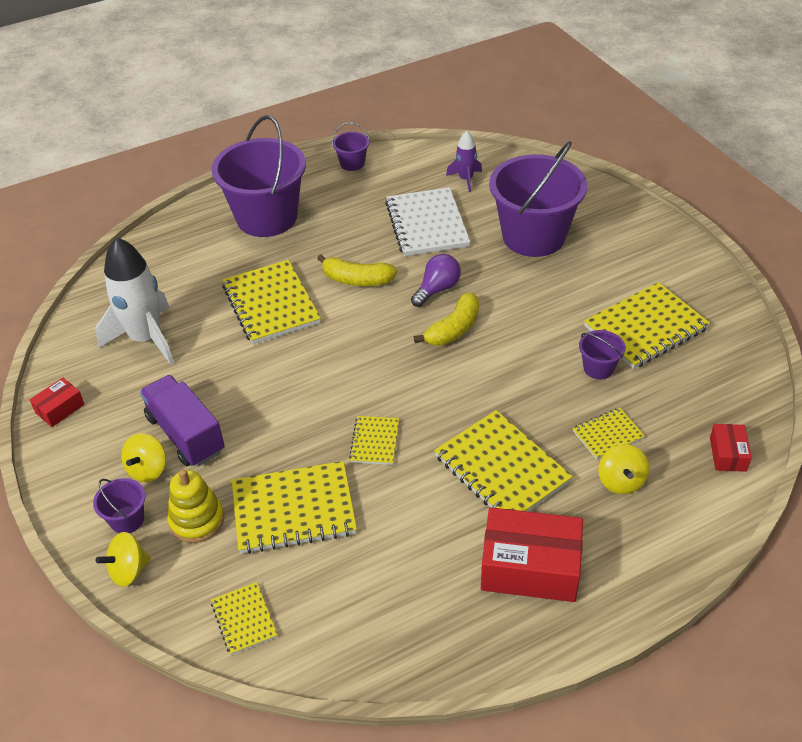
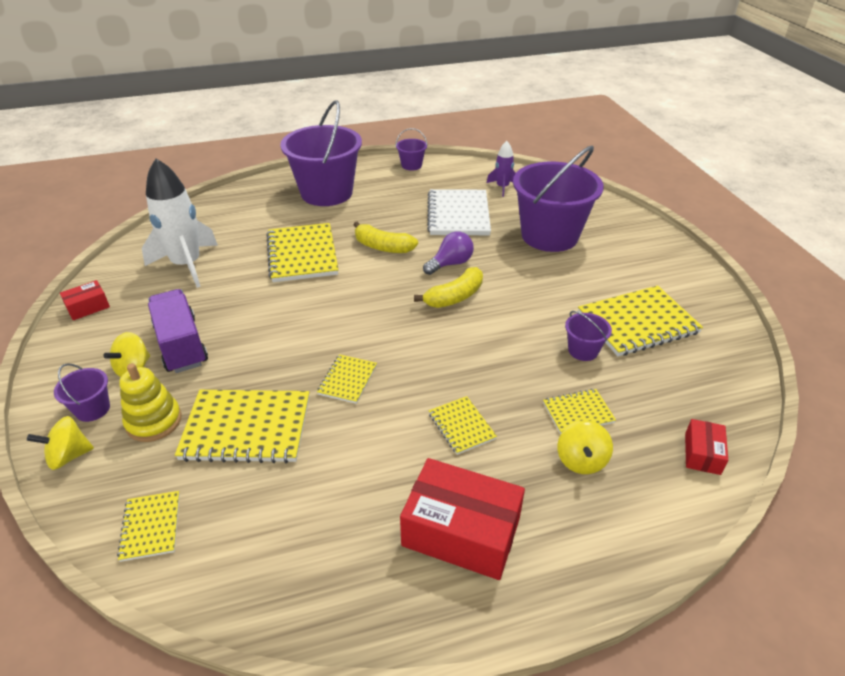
camera: 10 degrees right, 5 degrees down
(502, 469) = (461, 426): yellow notebook -> yellow notebook, size x0.52

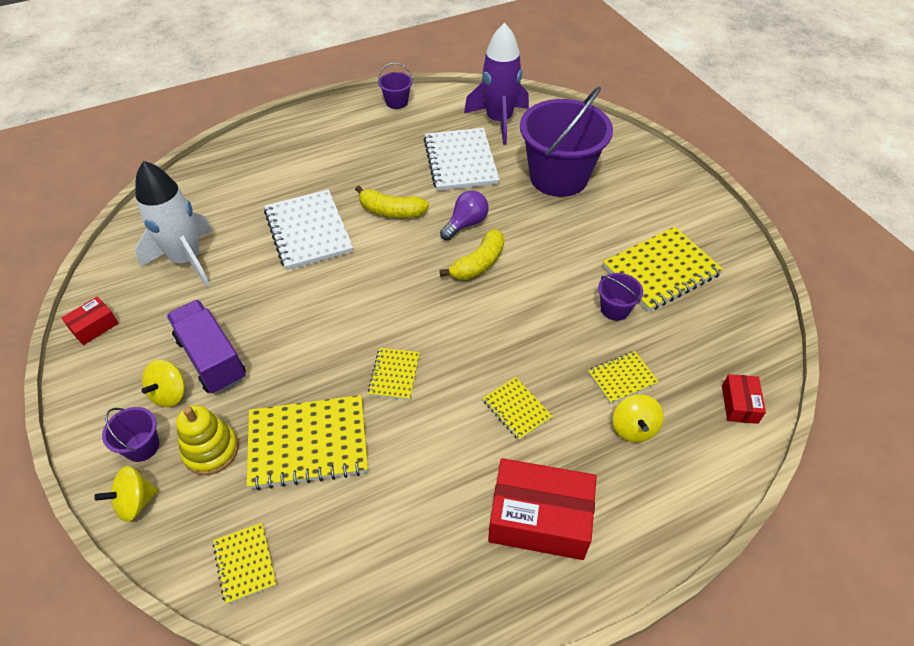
camera: 10 degrees left, 10 degrees up
(302, 254) = (308, 231): yellow notebook -> white notebook
(326, 193) = (313, 148): purple bucket -> none
(502, 187) = (499, 121): purple rocket -> purple rocket, size x1.97

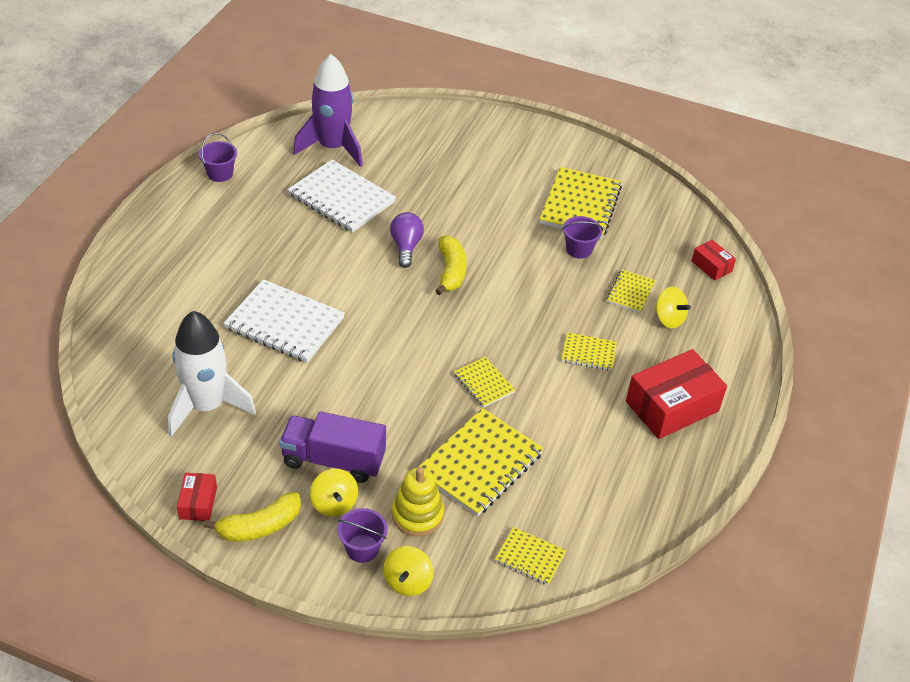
camera: 45 degrees left, 5 degrees down
(391, 211) = (334, 269): yellow banana -> yellow banana (260, 526)
(558, 177) = (434, 172): purple bucket -> none

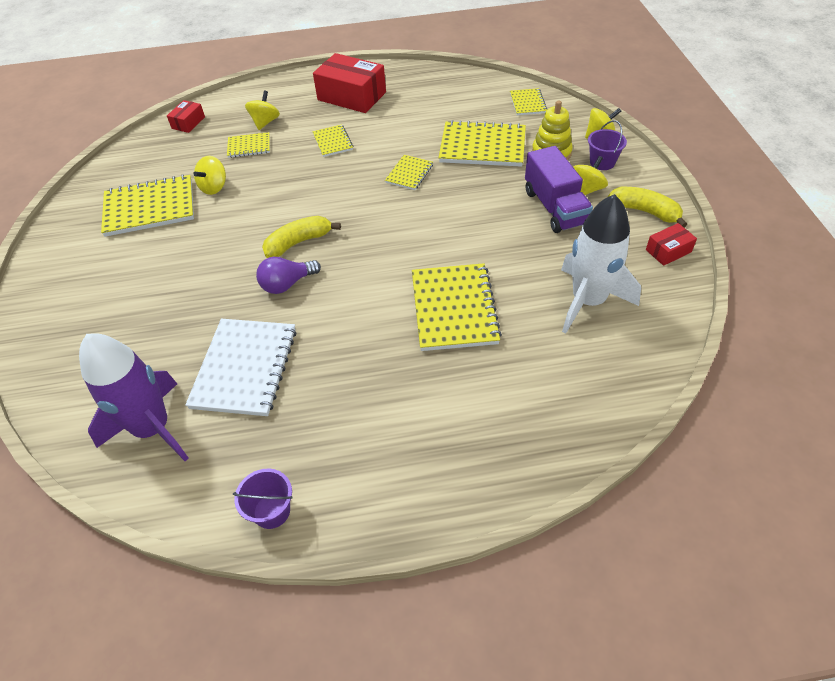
camera: 115 degrees left, 5 degrees up
(285, 323) = (453, 308): white notebook -> yellow notebook
(579, 249) = (214, 187): purple bucket -> yellow spinning top

